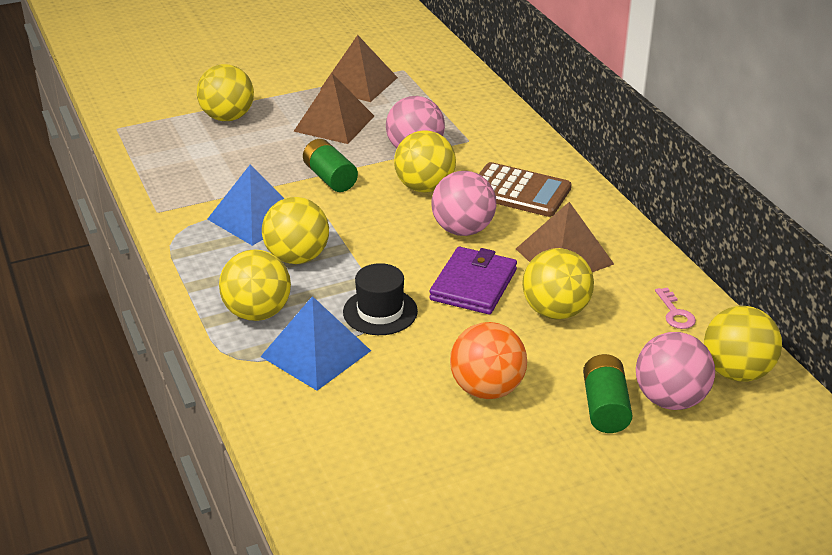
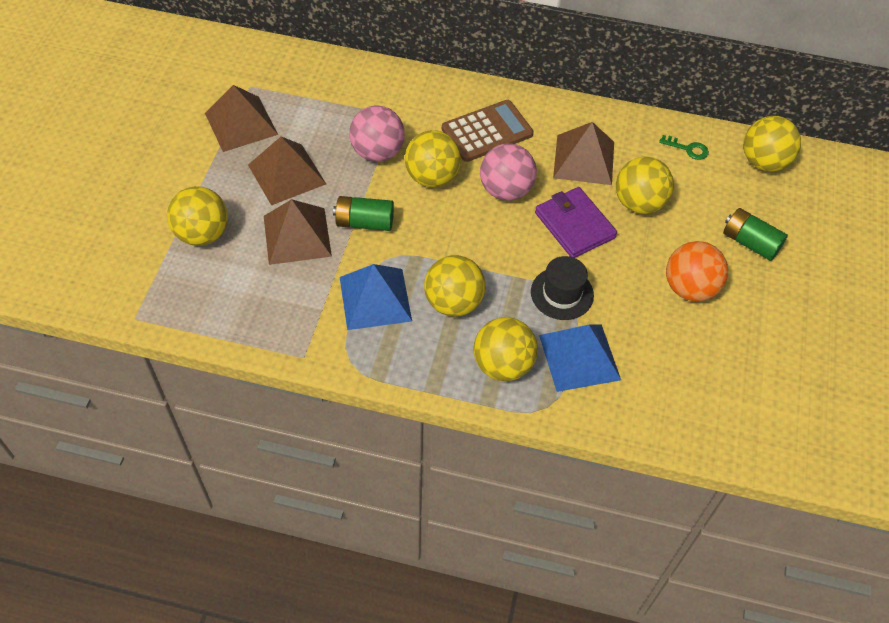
camera: 55 degrees left, 20 degrees up
(276, 155) = (297, 236): none -> brown pyramid
(670, 399) = (765, 208): pink ball -> none
(675, 313) = (688, 149): pink key -> green key

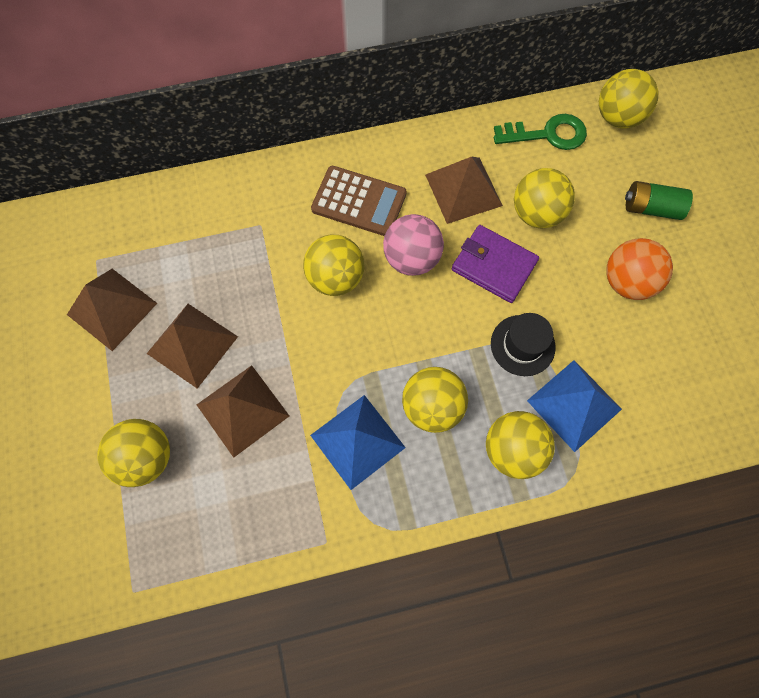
camera: 25 degrees left, 15 degrees up
(364, 222) = (300, 361): green battery -> none
(377, 152) = (268, 275): pink ball -> none
(487, 131) = (359, 202): brown calculator -> brown calculator turned 75 degrees clockwise
(688, 149) = (547, 134): green key -> green key, size x1.86

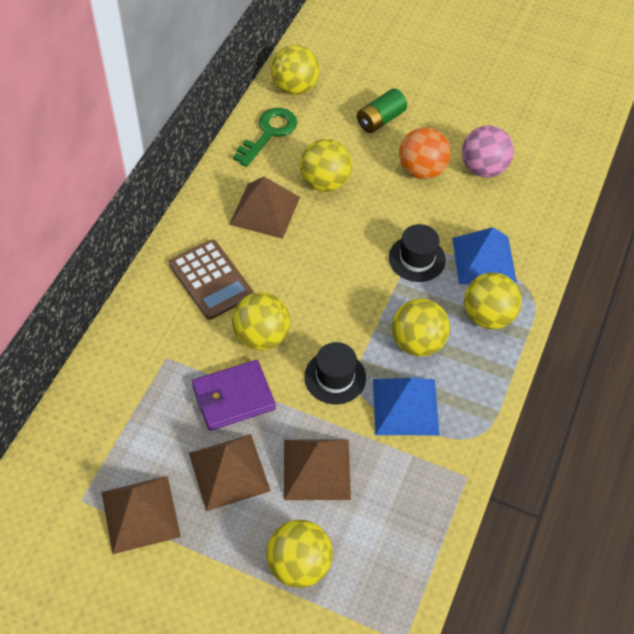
camera: 55 degrees left, 15 degrees down
(341, 363) = (335, 377): none -> black hat
(359, 202) = (211, 280): brown calculator -> brown calculator turned 90 degrees clockwise
(411, 258) = (290, 278): pink ball -> pink ball (483, 168)
(494, 266) = (342, 234): purple wallet -> purple wallet (233, 397)

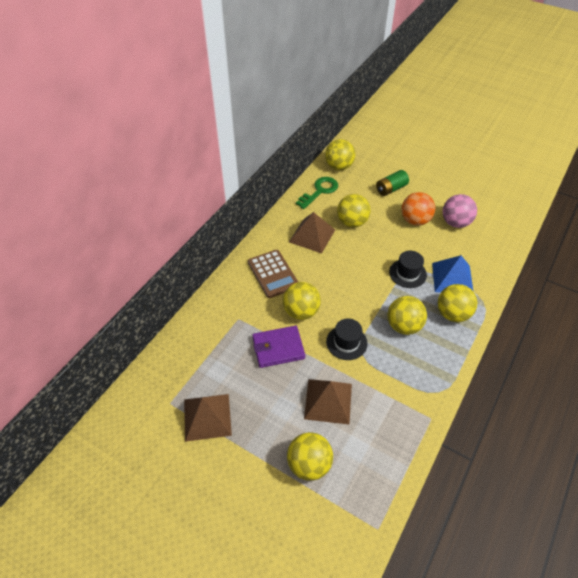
camera: 10 degrees right, 5 degrees down
(229, 472) = (269, 396): brown pyramid -> none
(405, 406) = (392, 366): blue pyramid -> none

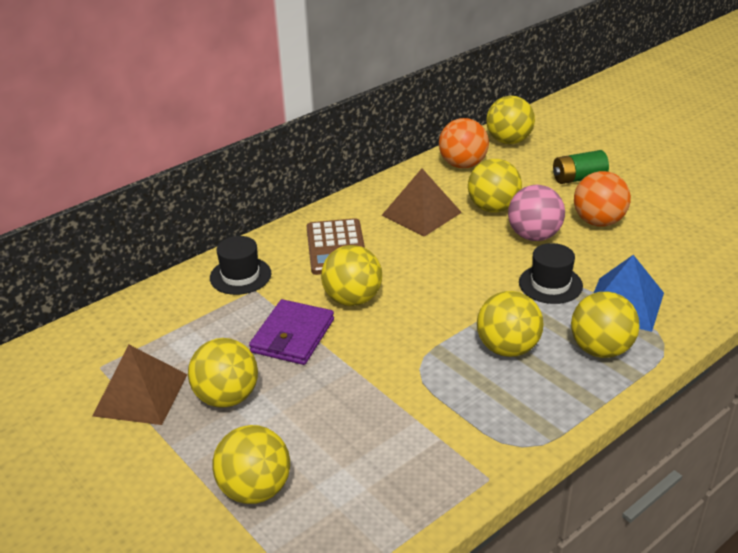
camera: 20 degrees right, 15 degrees down
(261, 404) = (227, 397): none -> yellow ball
(278, 348) = (293, 336): purple wallet -> purple wallet turned 75 degrees counterclockwise
(319, 191) = (462, 165): green key -> orange ball
(328, 401) = (331, 416): brown pyramid -> none
(346, 342) = (402, 350): black hat -> black hat (240, 276)
(455, 223) = (667, 235): pink ball -> pink ball (534, 236)

